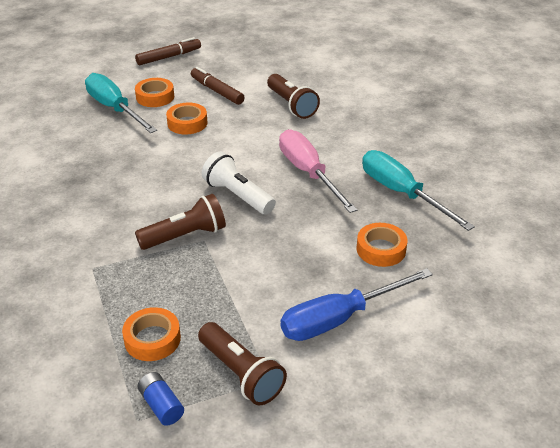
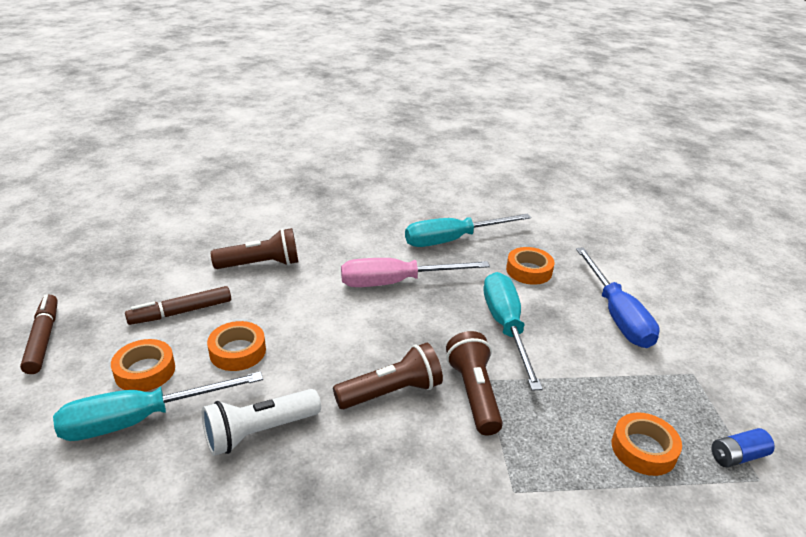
camera: 75 degrees left, 5 degrees down
(238, 196) = (414, 338): white flashlight -> white flashlight (259, 432)
(241, 373) = (688, 390): brown flashlight -> brown flashlight (391, 392)
(278, 244) = (506, 327): none -> turquoise screwdriver

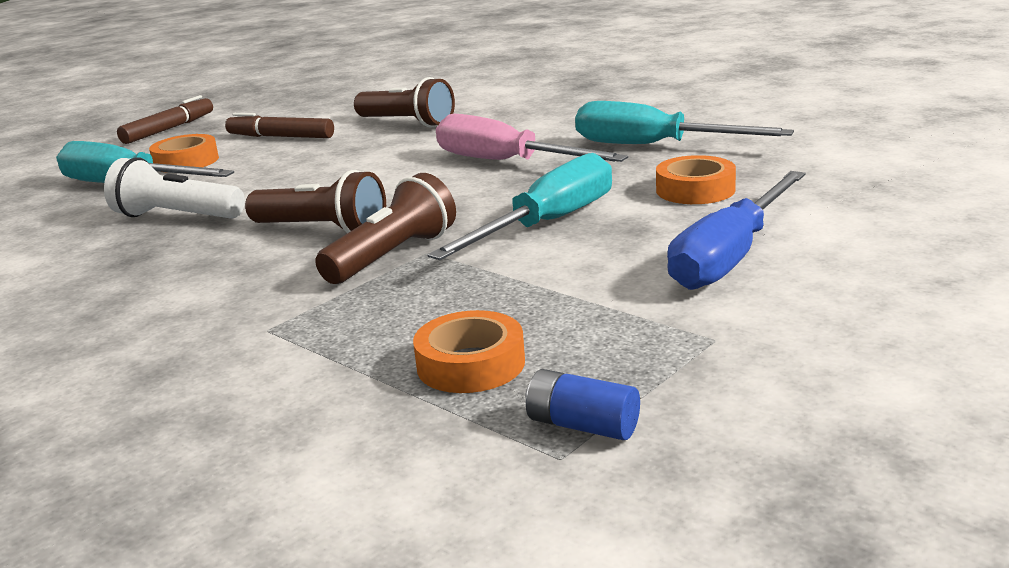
camera: 50 degrees right, 10 degrees down
(237, 351) = (267, 169): orange tape -> none

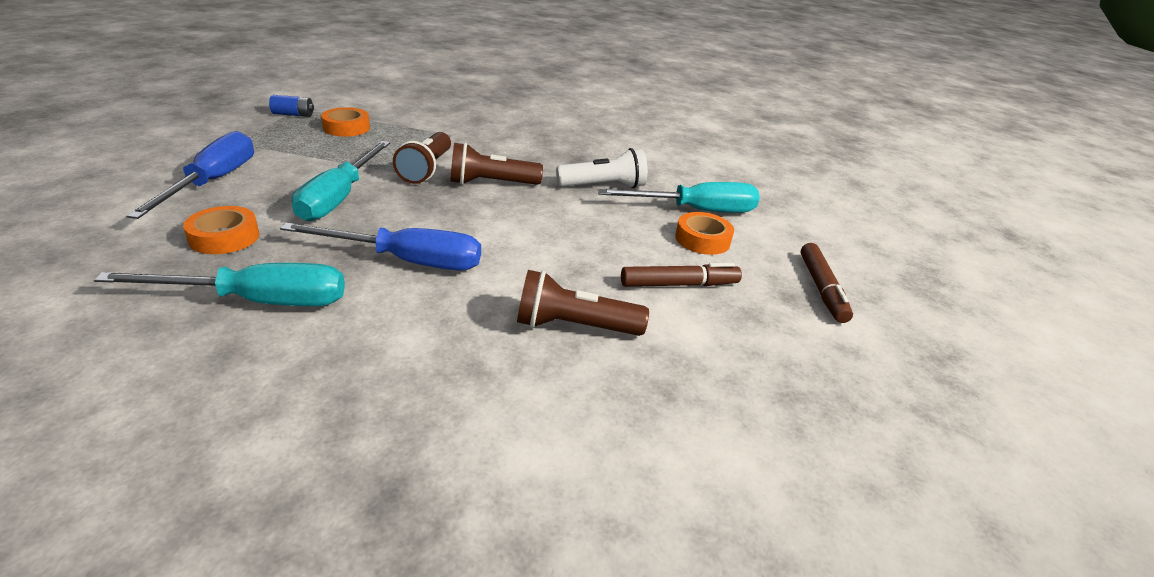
camera: 145 degrees right, 10 degrees up
(506, 162) = (407, 261): pink screwdriver -> blue screwdriver

